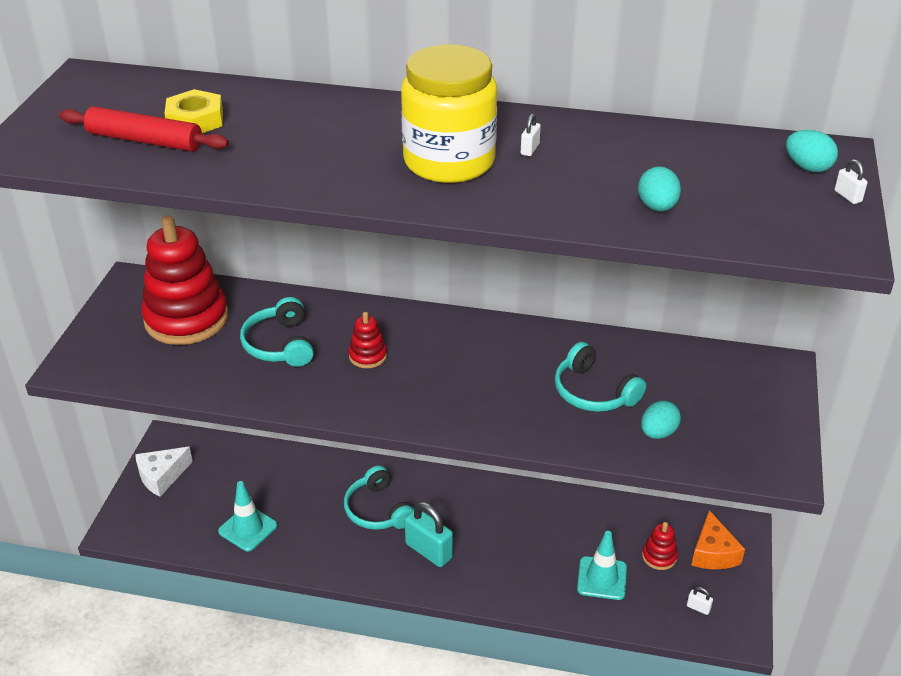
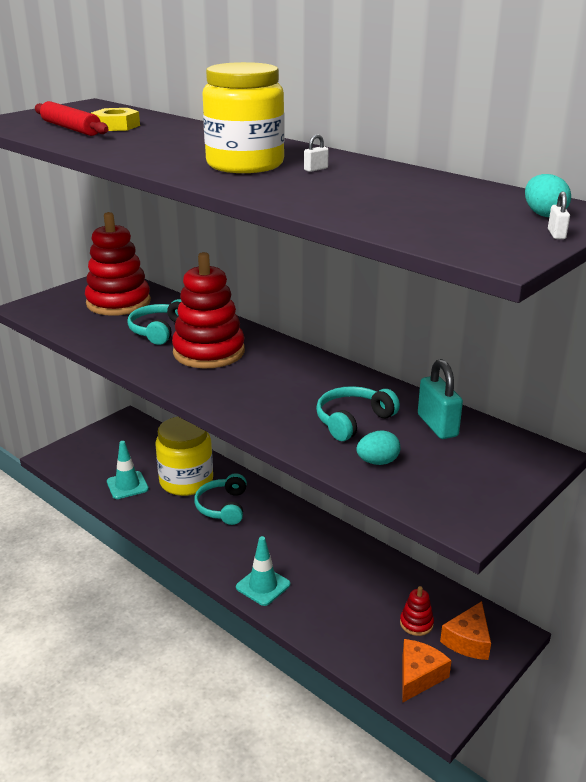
camera: 30 degrees right, 10 degrees down
(161, 476) = (104, 437): white cheese -> none
(311, 495) = (186, 481): none -> yellow jar
(368, 356) = (209, 352): red stacking toy -> red stacking toy, size x2.27
(428, 551) = (235, 546): turquoise padlock -> turquoise padlock (437, 426)
(593, 392) = (352, 420): turquoise headphones -> turquoise headphones turned 60 degrees clockwise
(602, 578) = (353, 619): turquoise traffic cone -> turquoise traffic cone (263, 586)
(657, 207) = (365, 209): turquoise egg -> none
(698, 608) = (419, 676): white padlock -> orange cheese

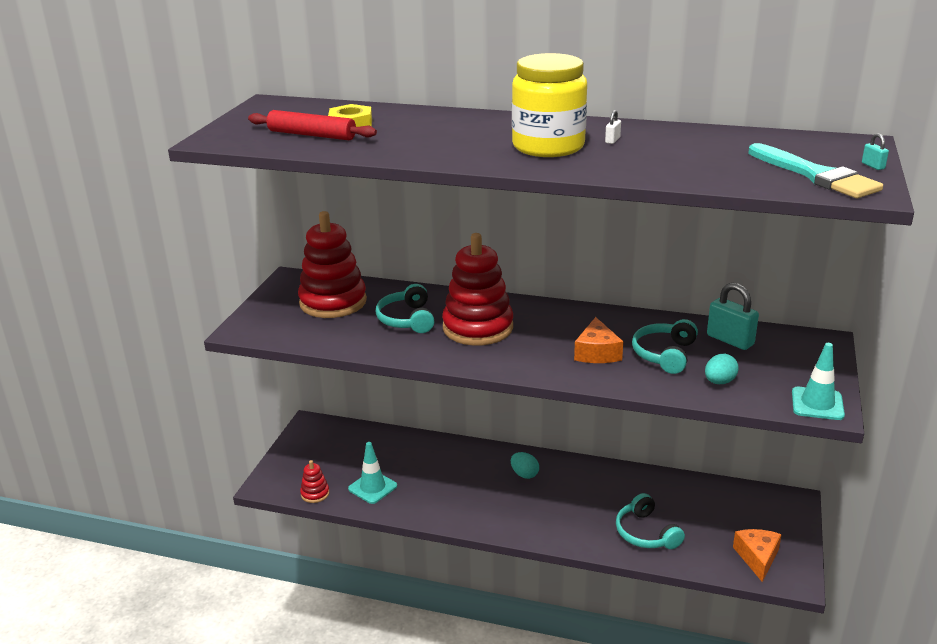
camera: 25 degrees left, 0 degrees up
(186, 481) = (426, 465): yellow jar -> none
(223, 507) = (481, 478): turquoise headphones -> turquoise headphones (645, 533)
(263, 586) = (578, 533): turquoise traffic cone -> turquoise traffic cone (817, 404)
(416, 623) = (722, 518): red stacking toy -> red stacking toy (315, 494)
(468, 640) = (769, 517): orange cheese -> orange cheese (597, 353)
(469, 231) = (815, 175): none -> turquoise brush
(543, 214) = (839, 150): turquoise egg -> turquoise egg (524, 474)
(556, 234) = (873, 166): white padlock -> turquoise padlock

